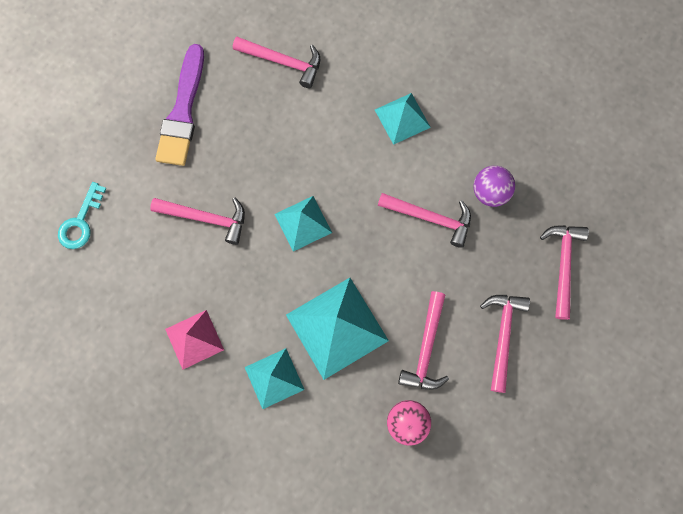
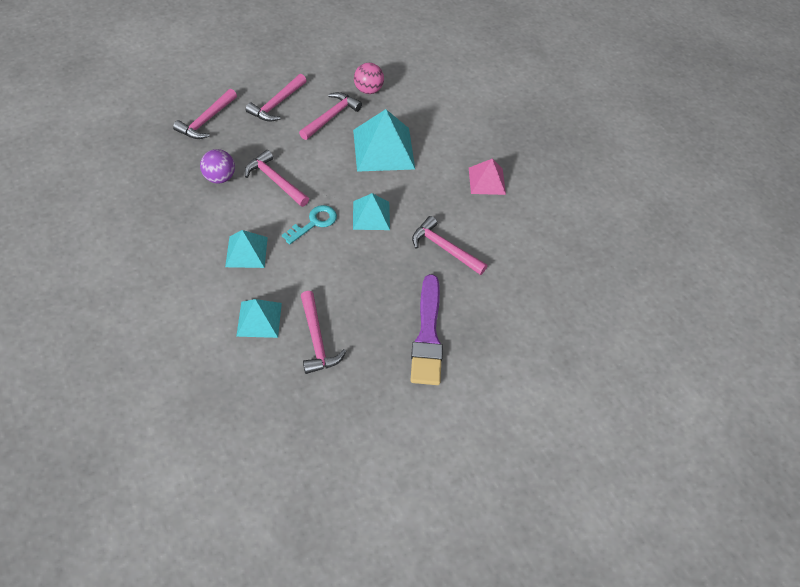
camera: 160 degrees left, 20 degrees down
(81, 222) = (547, 287): turquoise key -> turquoise key (314, 223)
(183, 112) = (427, 335): purple brush -> purple brush turned 150 degrees clockwise
(274, 378) = (441, 141): turquoise pyramid -> turquoise pyramid (259, 319)
(283, 62) = (317, 339): pink hammer -> pink hammer turned 150 degrees counterclockwise

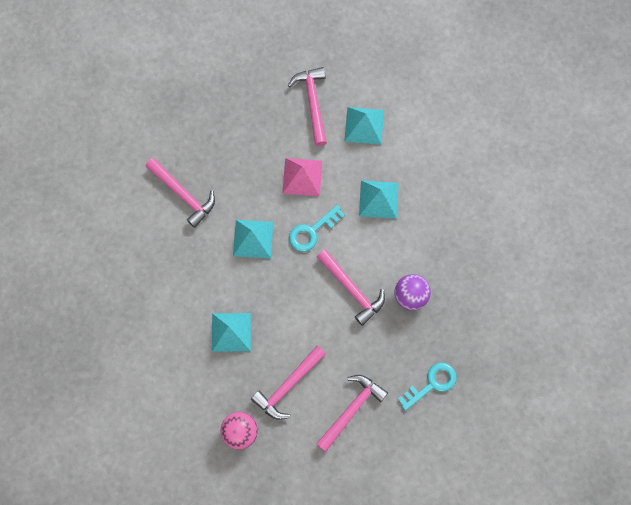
camera: 170 degrees left, 20 degrees up
(207, 120) = (431, 384): pink hammer -> turquoise key
(383, 149) = (231, 332): turquoise pyramid -> turquoise pyramid, size x0.60
(427, 335) = (213, 102): purple brush -> none
(487, 181) = (122, 280): pink pyramid -> pink pyramid (302, 177)

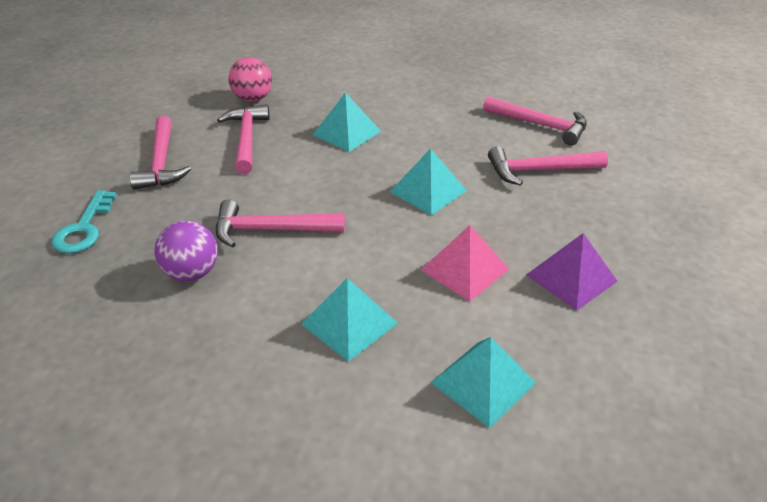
camera: 130 degrees right, 35 degrees down
(268, 128) = (571, 278): none -> purple pyramid
(312, 231) = (381, 238): turquoise key -> none
(313, 103) = (576, 345): pink hammer -> pink hammer (540, 125)

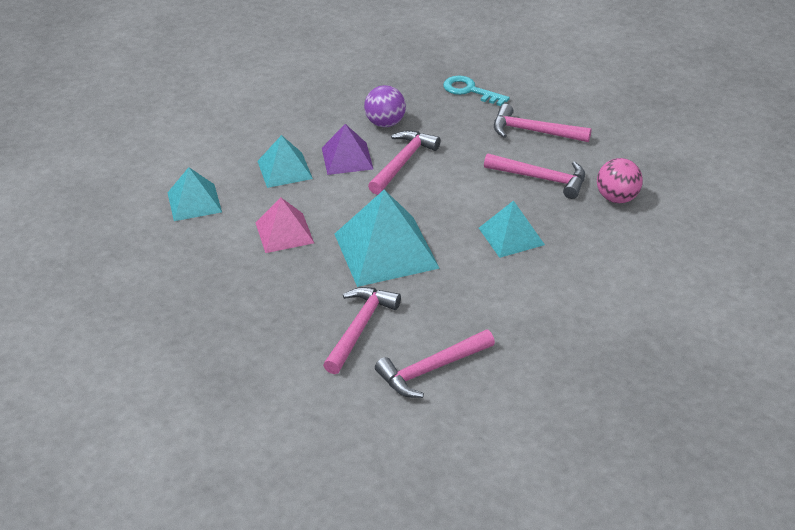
camera: 120 degrees right, 0 degrees up
(428, 191) = (386, 250): turquoise pyramid -> turquoise pyramid, size x1.68
(571, 278) = (229, 278): purple pyramid -> purple pyramid (347, 158)

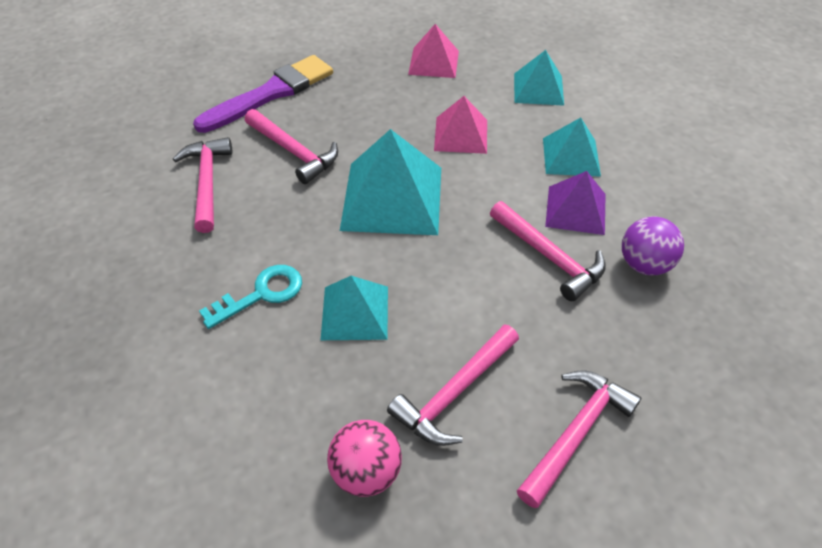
camera: 110 degrees right, 10 degrees up
(173, 277) = (434, 62): none -> pink pyramid
(276, 379) = (271, 93): none -> purple brush
(470, 91) = (713, 390): turquoise key -> turquoise key (261, 294)

